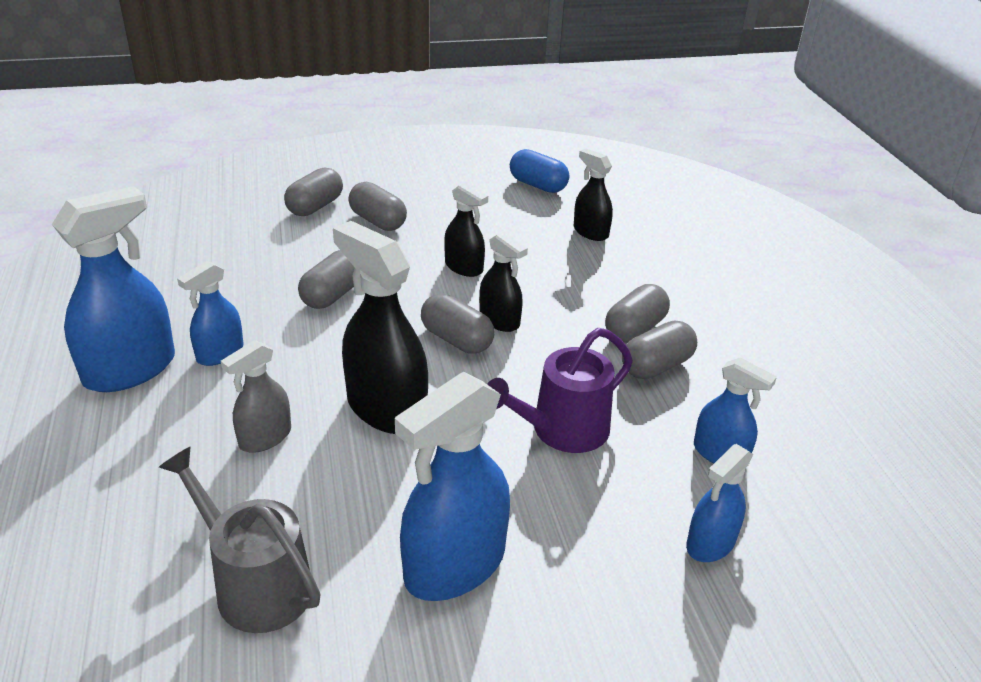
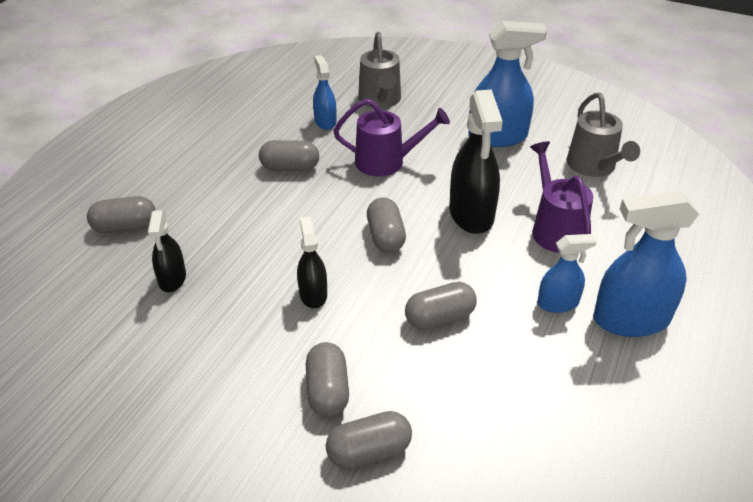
camera: 140 degrees left, 5 degrees up
(265, 437) = (555, 229): grey spray bottle -> purple watering can
(499, 320) = (342, 237): black spray bottle -> none
(538, 185) = (126, 361): blue capsule -> none
(635, 329) = (267, 192): grey capsule -> grey capsule (125, 227)
(710, 543) = (380, 100): blue spray bottle -> grey watering can

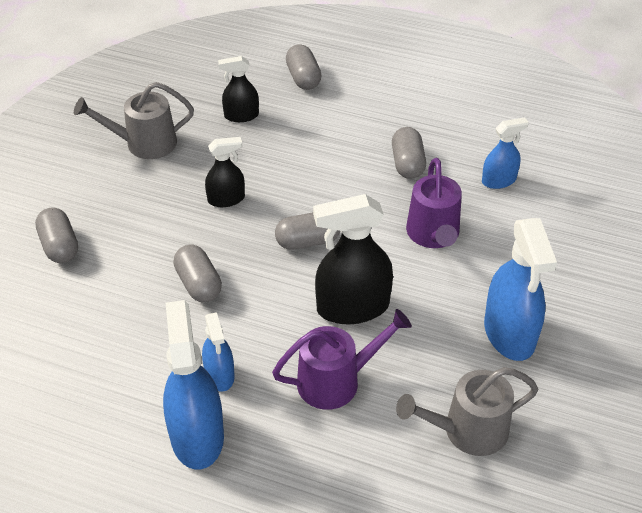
camera: 85 degrees right, 5 degrees up
(327, 391) = (119, 218): grey capsule -> none
(380, 100) = (559, 222): grey watering can -> grey watering can (144, 143)

